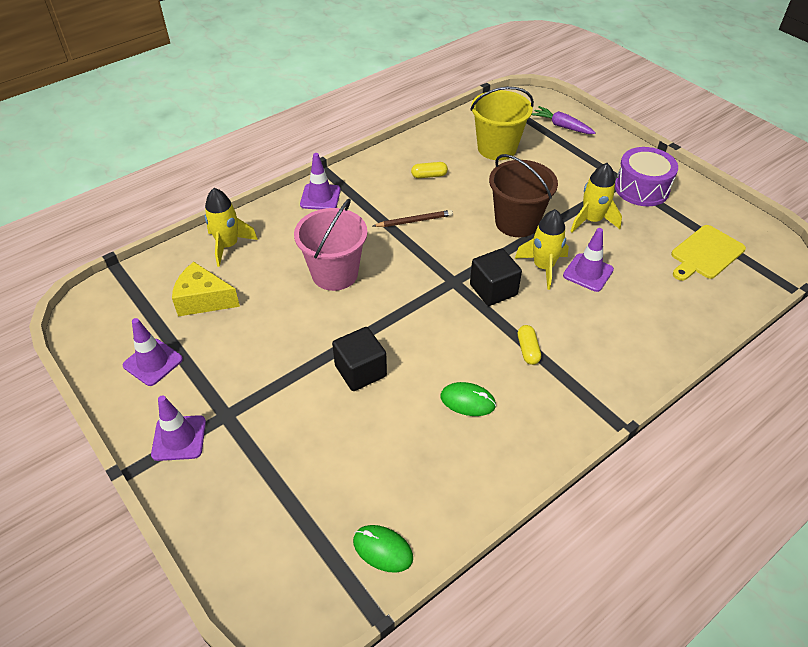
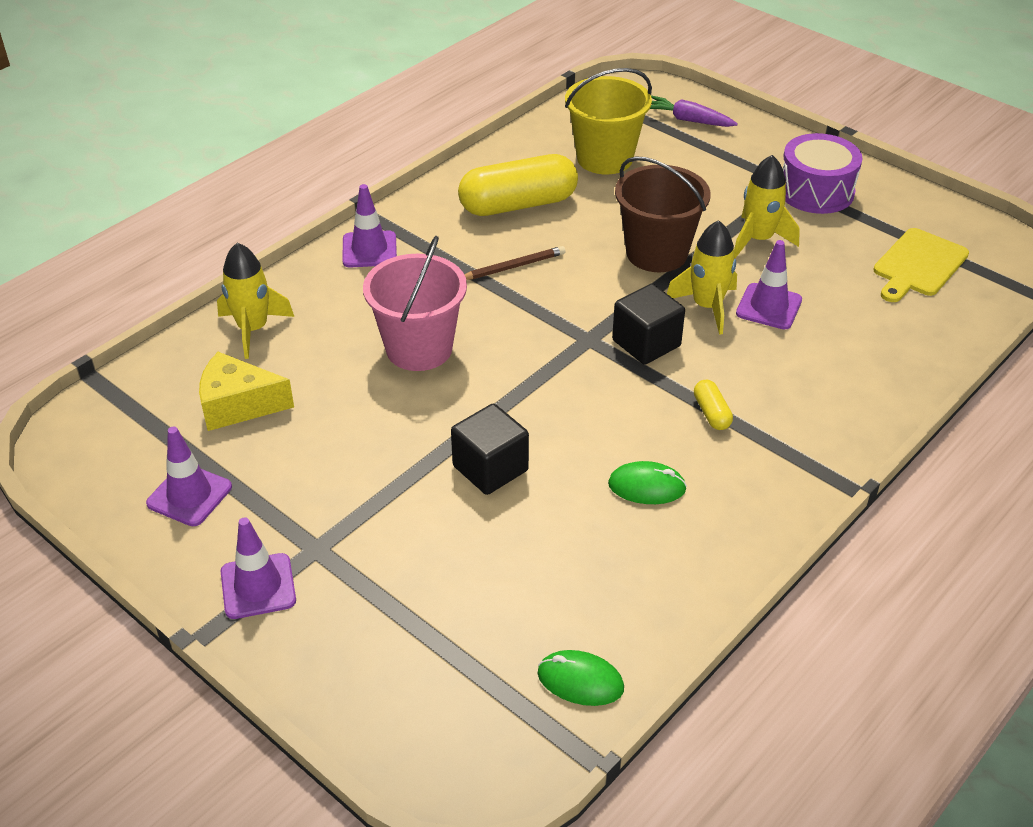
camera: 10 degrees left, 5 degrees down
(429, 175) = (518, 204): yellow capsule -> yellow capsule, size x2.31

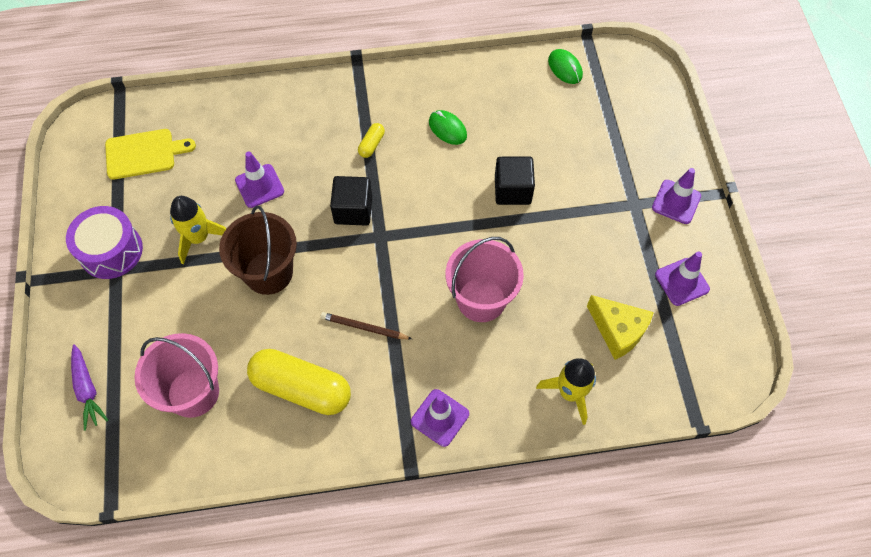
camera: 140 degrees left, 20 degrees up
(604, 158) = (193, 392): yellow bucket -> pink bucket
(707, 307) = (291, 210): yellow rocket -> none

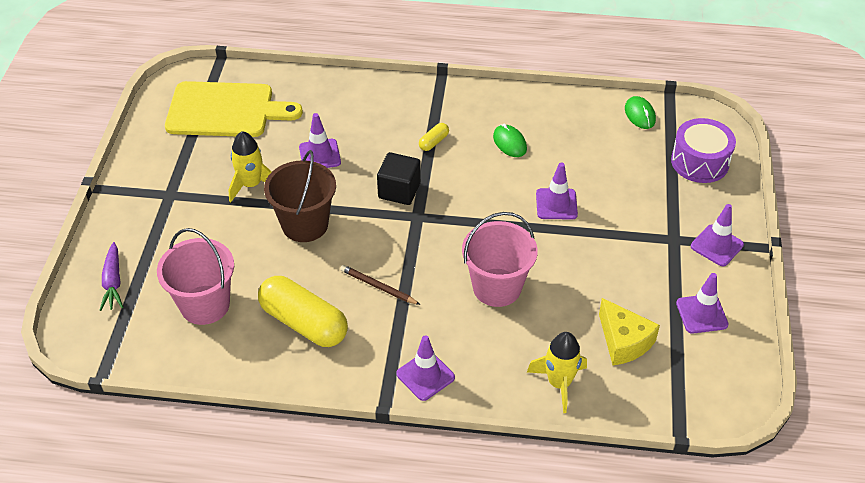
camera: 15 degrees right, 15 degrees down
(111, 251) = (171, 179): purple drum -> purple drum (699, 162)
(144, 154) = (225, 110): yellow cutting board -> yellow cutting board, size x1.60
(512, 190) = (556, 204): black cube -> purple traffic cone

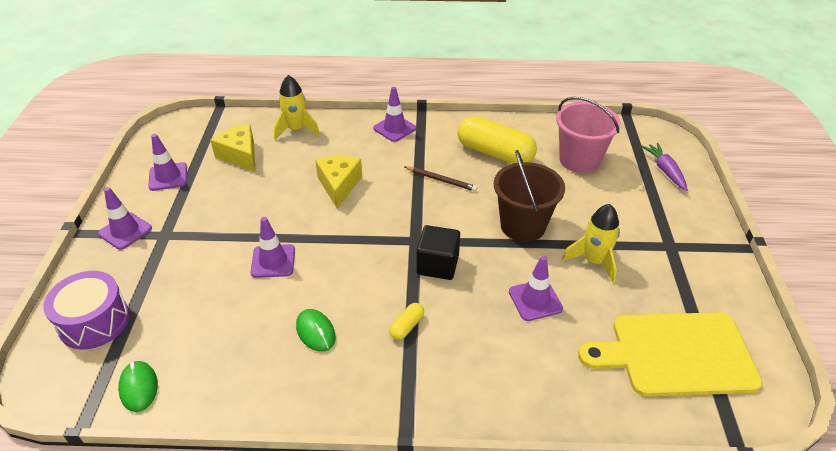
camera: 175 degrees right, 5 degrees down
(497, 287) = (339, 185): pink bucket -> yellow cheese

